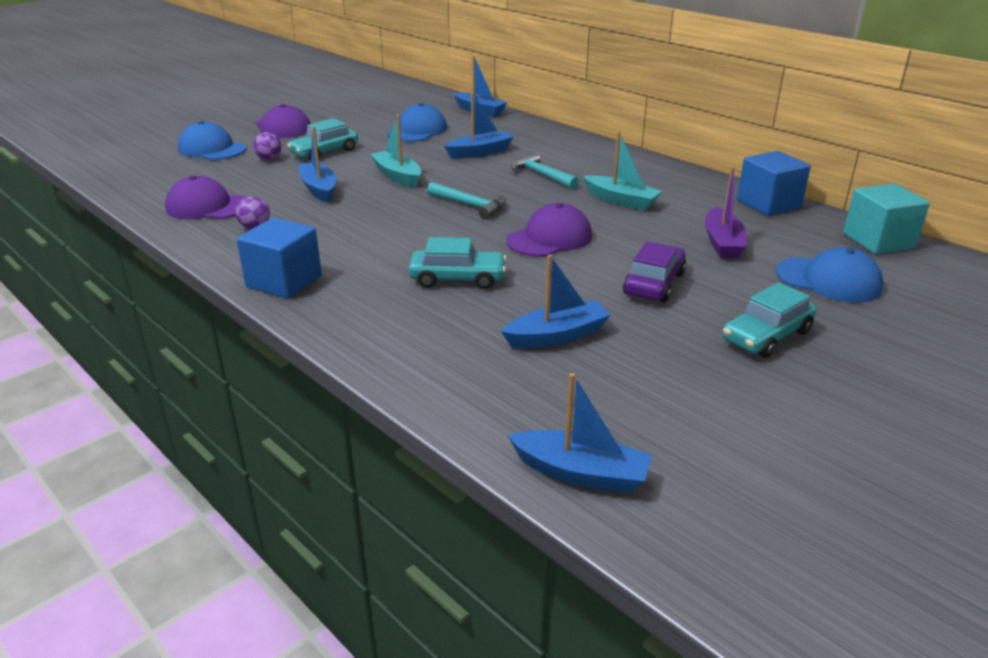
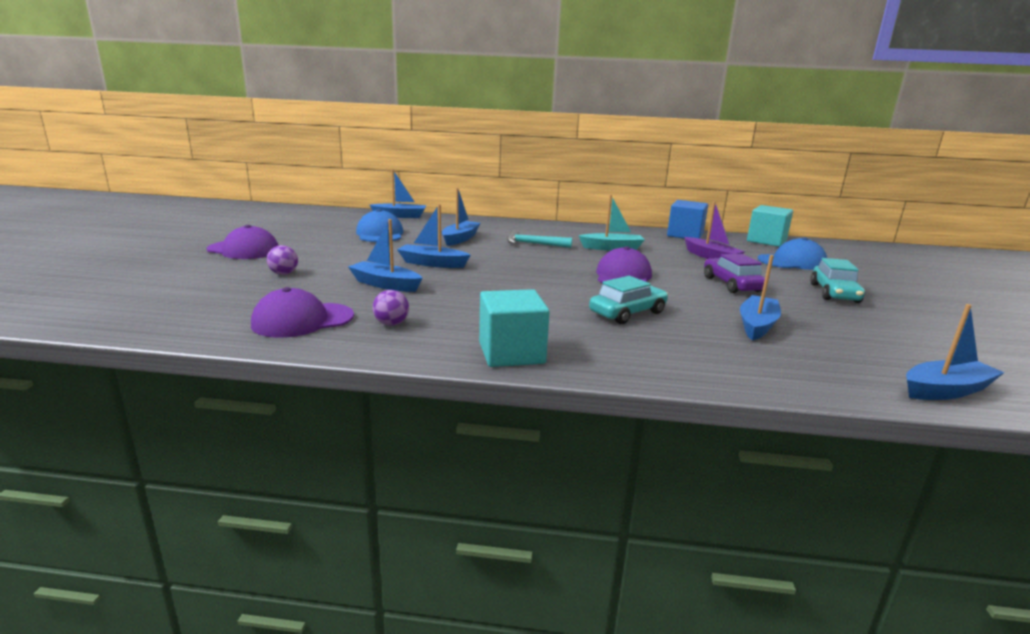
camera: 40 degrees left, 10 degrees down
(212, 149) = (199, 278): blue cap -> none
(284, 281) = (511, 353): blue cube -> turquoise cube
(324, 152) = (329, 260): turquoise car -> none
(397, 176) = (432, 263): turquoise boat -> blue boat
(470, 205) = (529, 270): turquoise hammer -> none

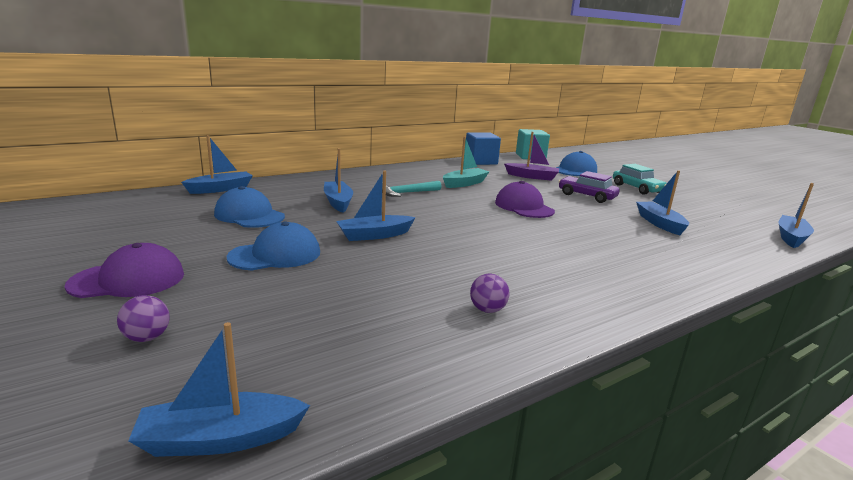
camera: 40 degrees left, 0 degrees up
(284, 274) = (258, 294): purple ball -> purple ball (147, 338)
(303, 320) = (411, 340): purple cap -> none
(341, 258) = (275, 255): none -> blue cap
(385, 284) = (388, 271): blue boat -> blue boat (220, 439)
(511, 353) = (614, 299): turquoise cube -> none
(627, 313) = (592, 237): turquoise car -> none

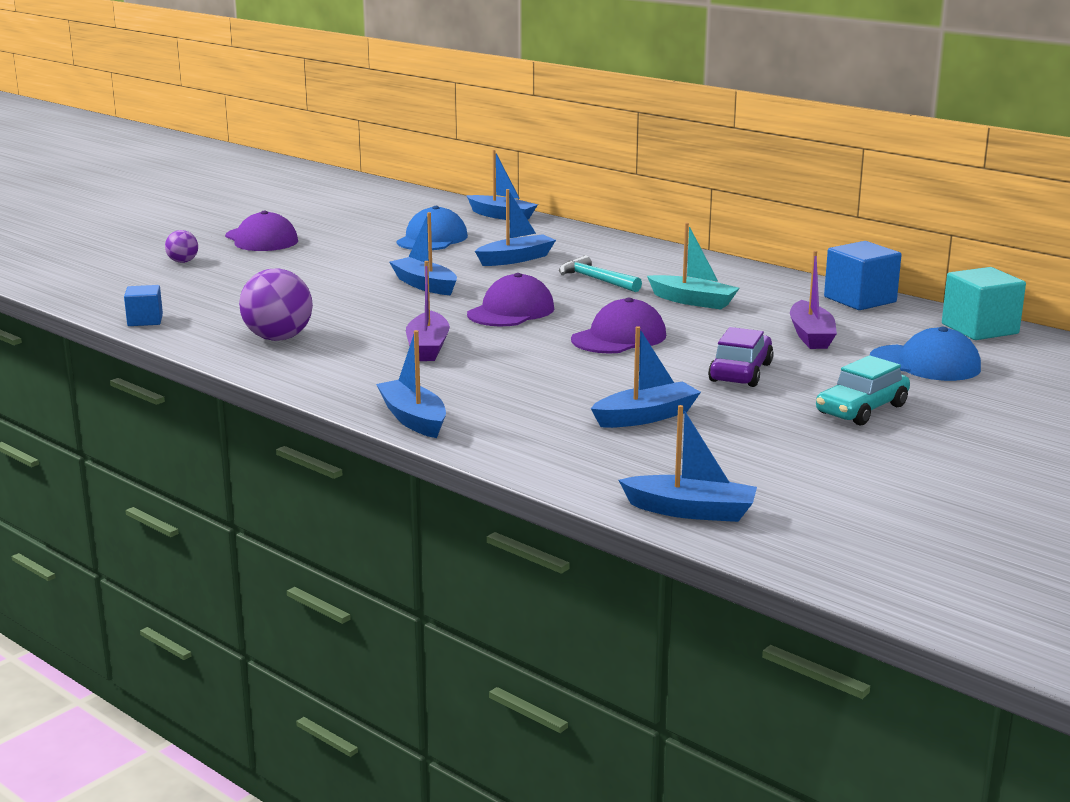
camera: 75 degrees right, 0 degrees up
(220, 439) = (88, 296): blue boat -> blue boat (413, 419)
(275, 255) = (341, 263): blue cap -> none
(382, 389) = (145, 320): none -> blue cube
(458, 221) = (511, 311): none -> purple cap
(487, 310) = (278, 338): purple ball -> purple ball, size x1.89
(530, 255) = (428, 347): none -> purple boat

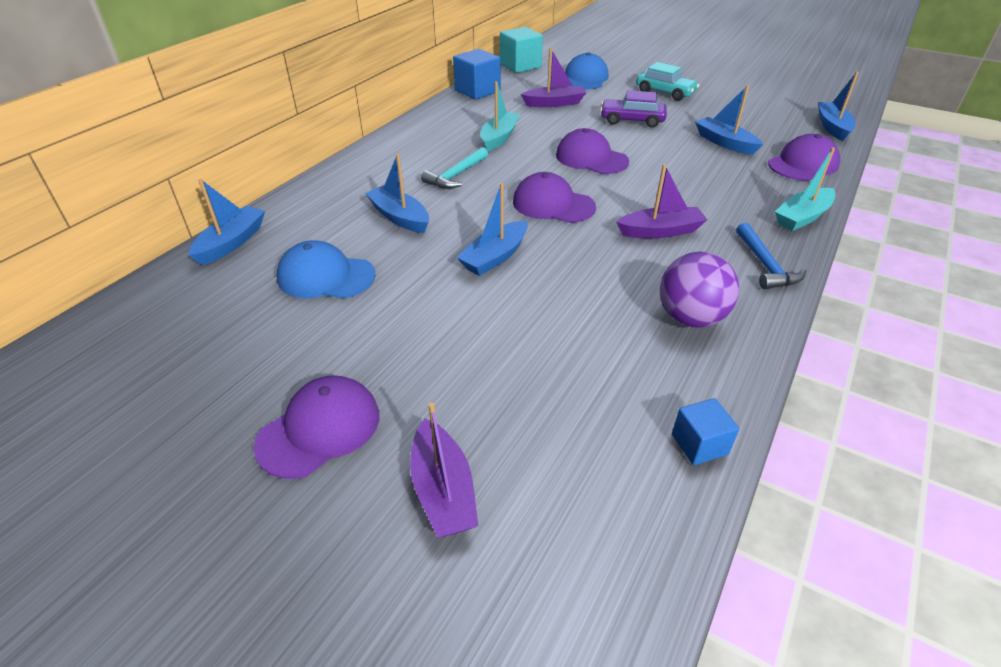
camera: 100 degrees left, 20 degrees up
(183, 262) = (443, 490): purple ball -> purple boat
(332, 380) = (765, 265): none -> blue hammer
(413, 419) = (802, 217): blue boat -> turquoise boat
(557, 453) = (803, 164): none -> purple cap

